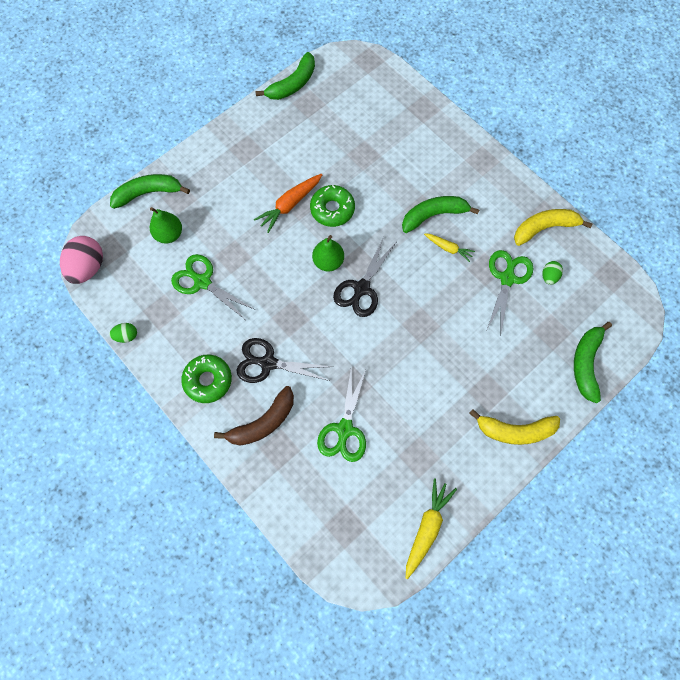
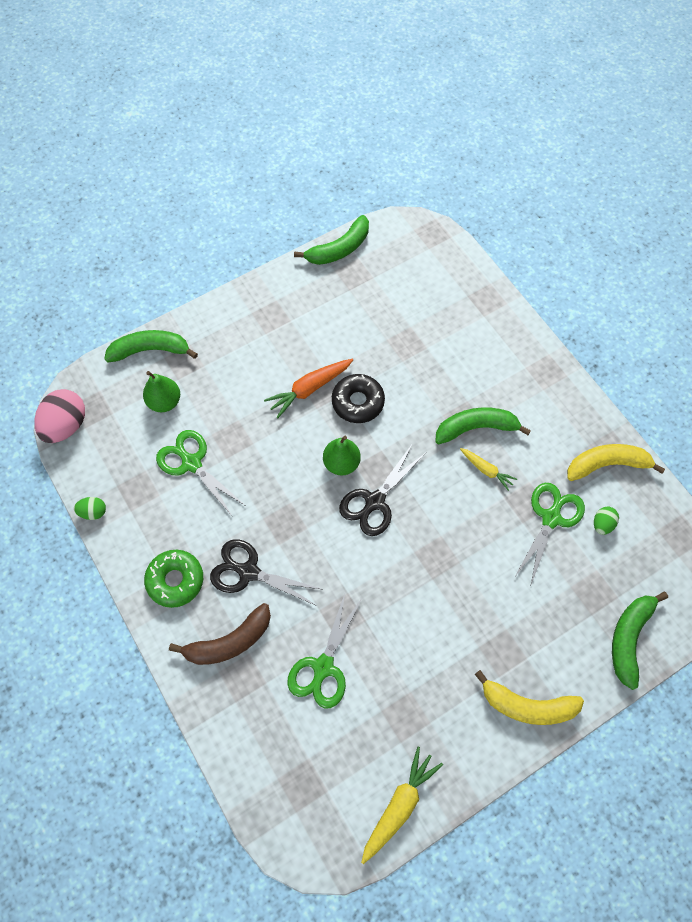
camera: 10 degrees right, 5 degrees down
(332, 209) = (358, 402): green donut -> black donut

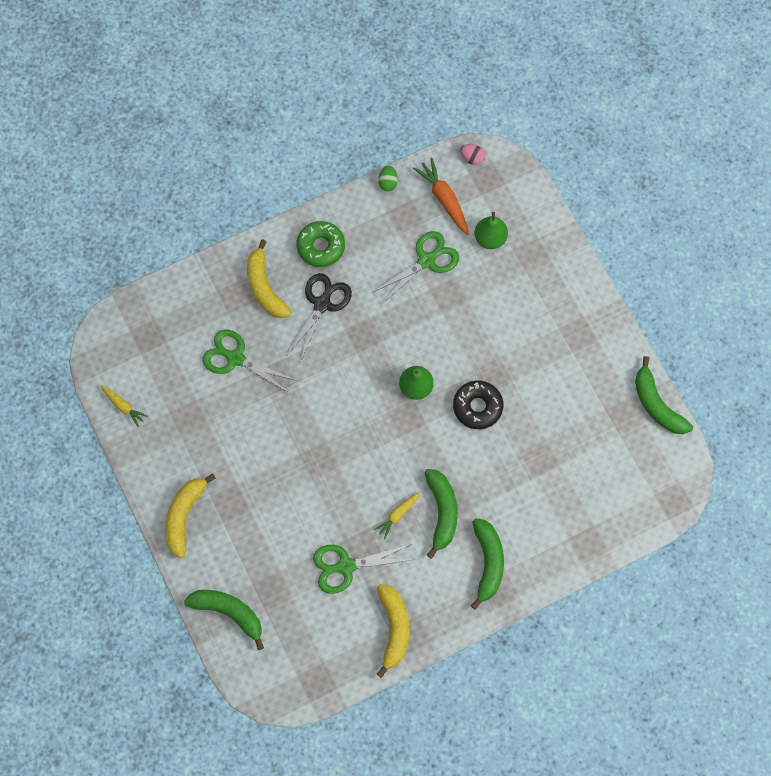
camera: 95 degrees right, 5 degrees up
(66, 425) = (472, 158): pink egg -> pink egg, size x0.51
(150, 350) = (546, 226): green banana -> green banana (488, 563)
(229, 642) = (264, 287): brown banana -> yellow banana
(309, 389) = (494, 365): orange carrot -> orange carrot (444, 199)
(374, 502) = (376, 412): black scissors -> none
(399, 805) = (123, 406): yellow carrot -> yellow carrot, size x0.62
(551, 518) = (345, 566): green scissors -> green scissors turned 135 degrees clockwise
(602, 524) = (335, 611): green egg -> none

